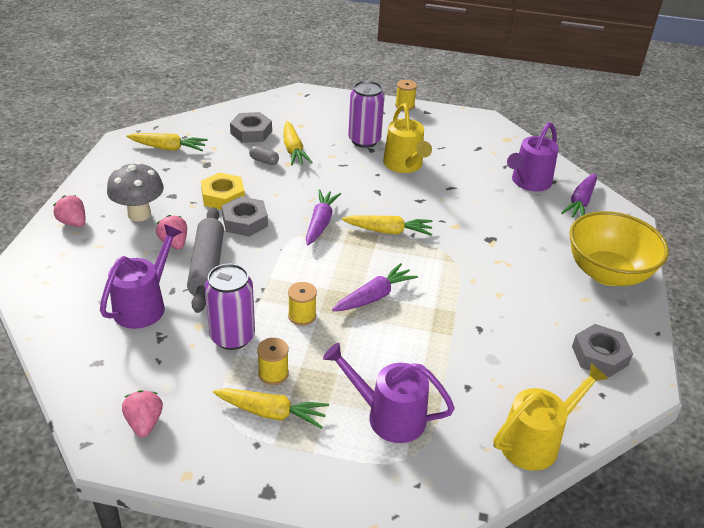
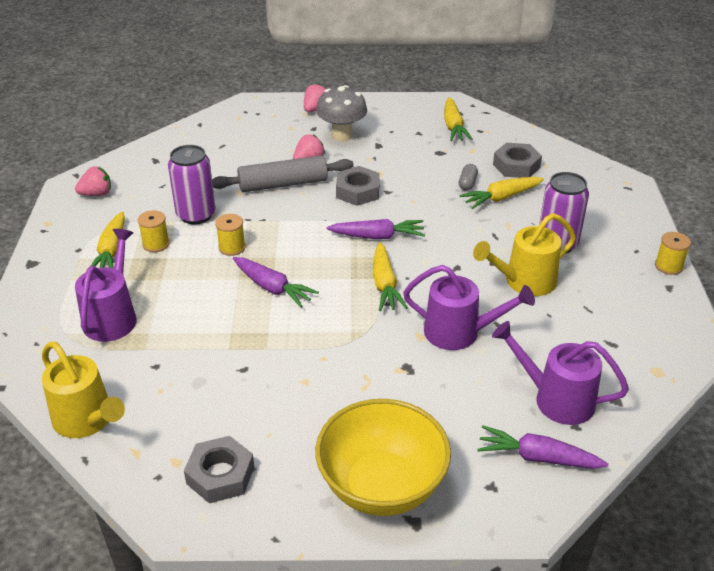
camera: 80 degrees right, 0 degrees up
(144, 305) = (224, 165): purple watering can -> purple watering can (460, 333)
(223, 196) = (391, 172): yellow nut -> none

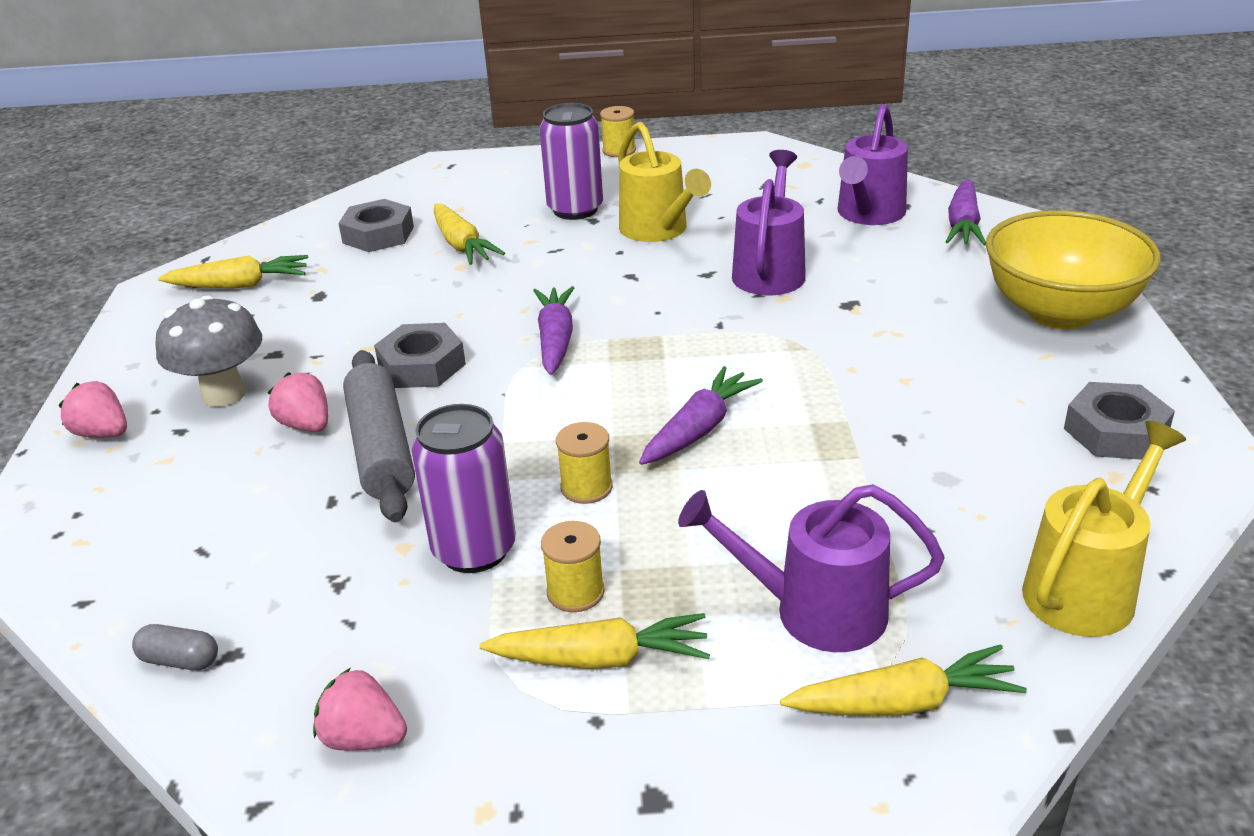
camera: 90 degrees left, 5 degrees down
(96, 194) = (364, 738): pink strawberry -> pink strawberry turned 45 degrees counterclockwise
(384, 284) = (677, 328): yellow carrot -> yellow carrot (903, 703)
(467, 183) = (418, 271): grey capsule -> grey capsule (180, 660)

